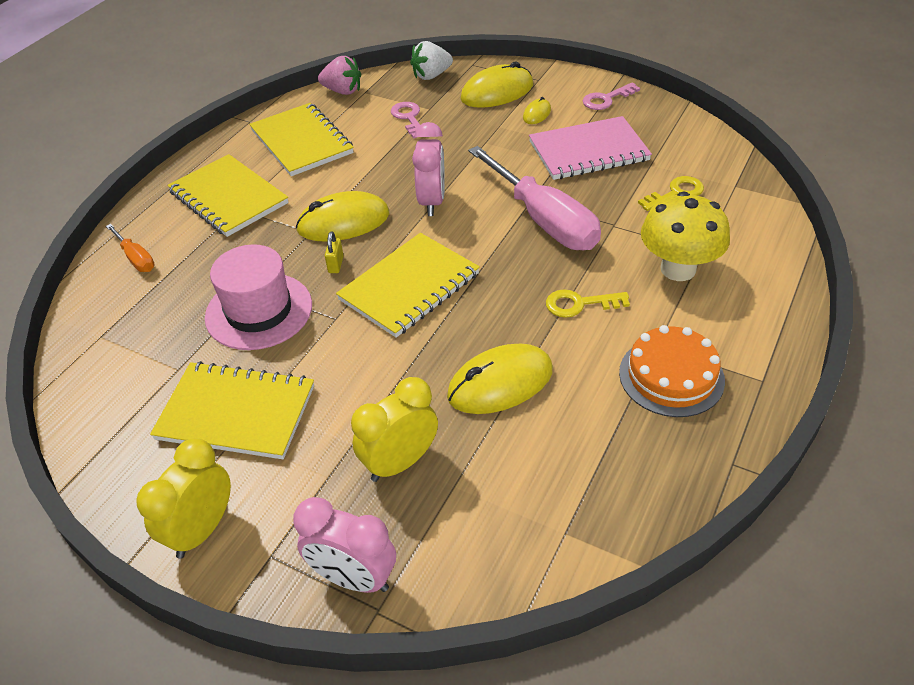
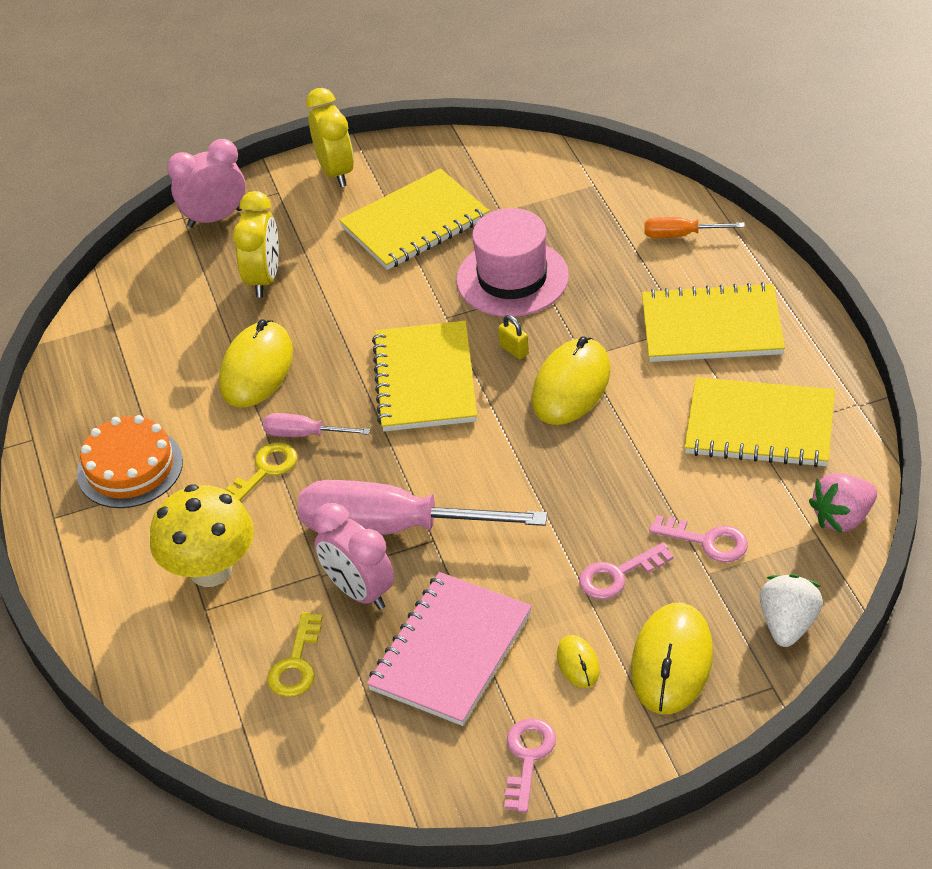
camera: 135 degrees right, 0 degrees up
(432, 202) = (524, 465): pink clock -> pink clock (359, 591)
(467, 131) = (618, 575): none -> pink key
(526, 309) = (304, 434): none -> pink screwdriver

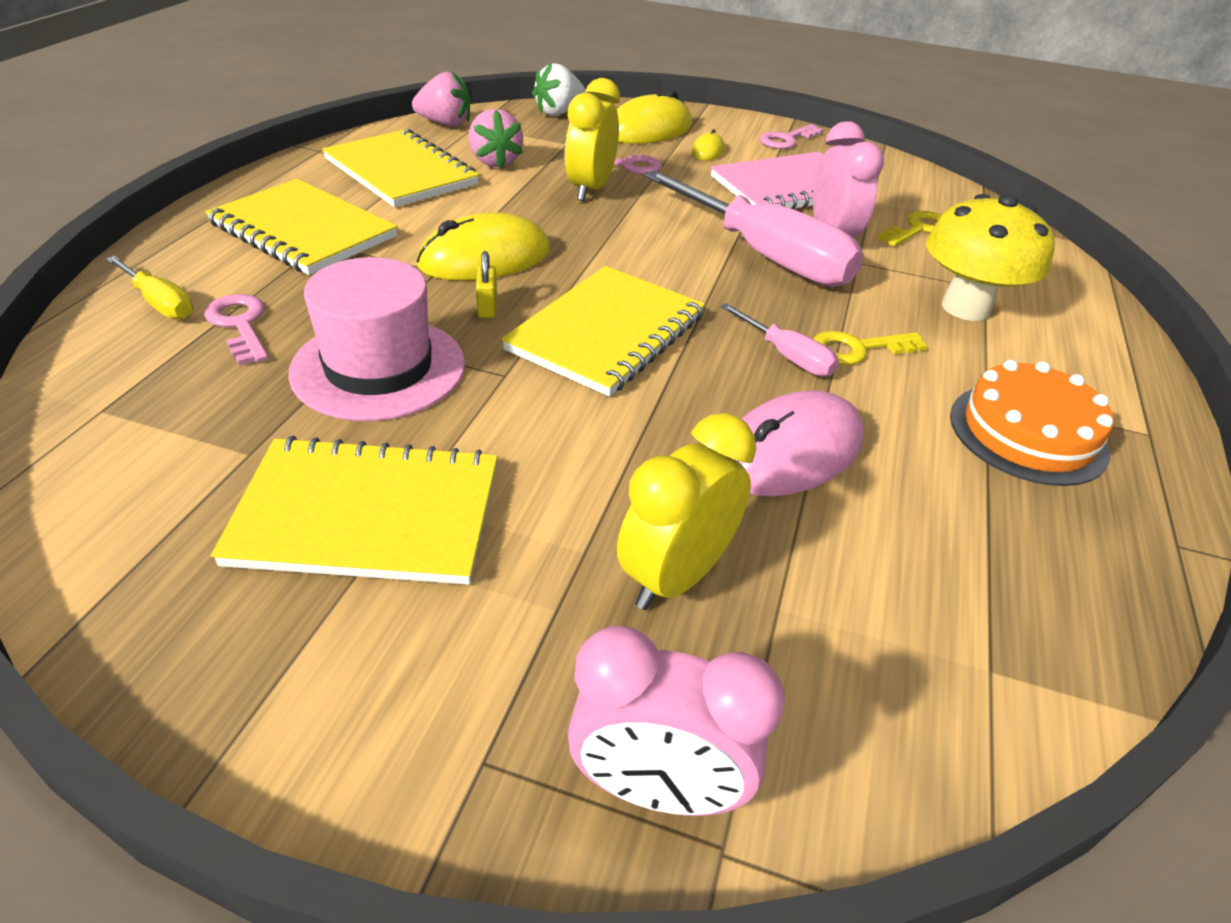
camera: 150 degrees left, 5 degrees down
(257, 368) = (790, 452): yellow mouse -> pink mouse
(336, 172) = (335, 724): yellow clock -> yellow clock (590, 189)
(681, 235) = (160, 303): orange screwdriver -> yellow screwdriver
(707, 541) = (543, 151): pink key -> pink key (240, 325)
(719, 494) = (495, 161): none -> pink strawberry

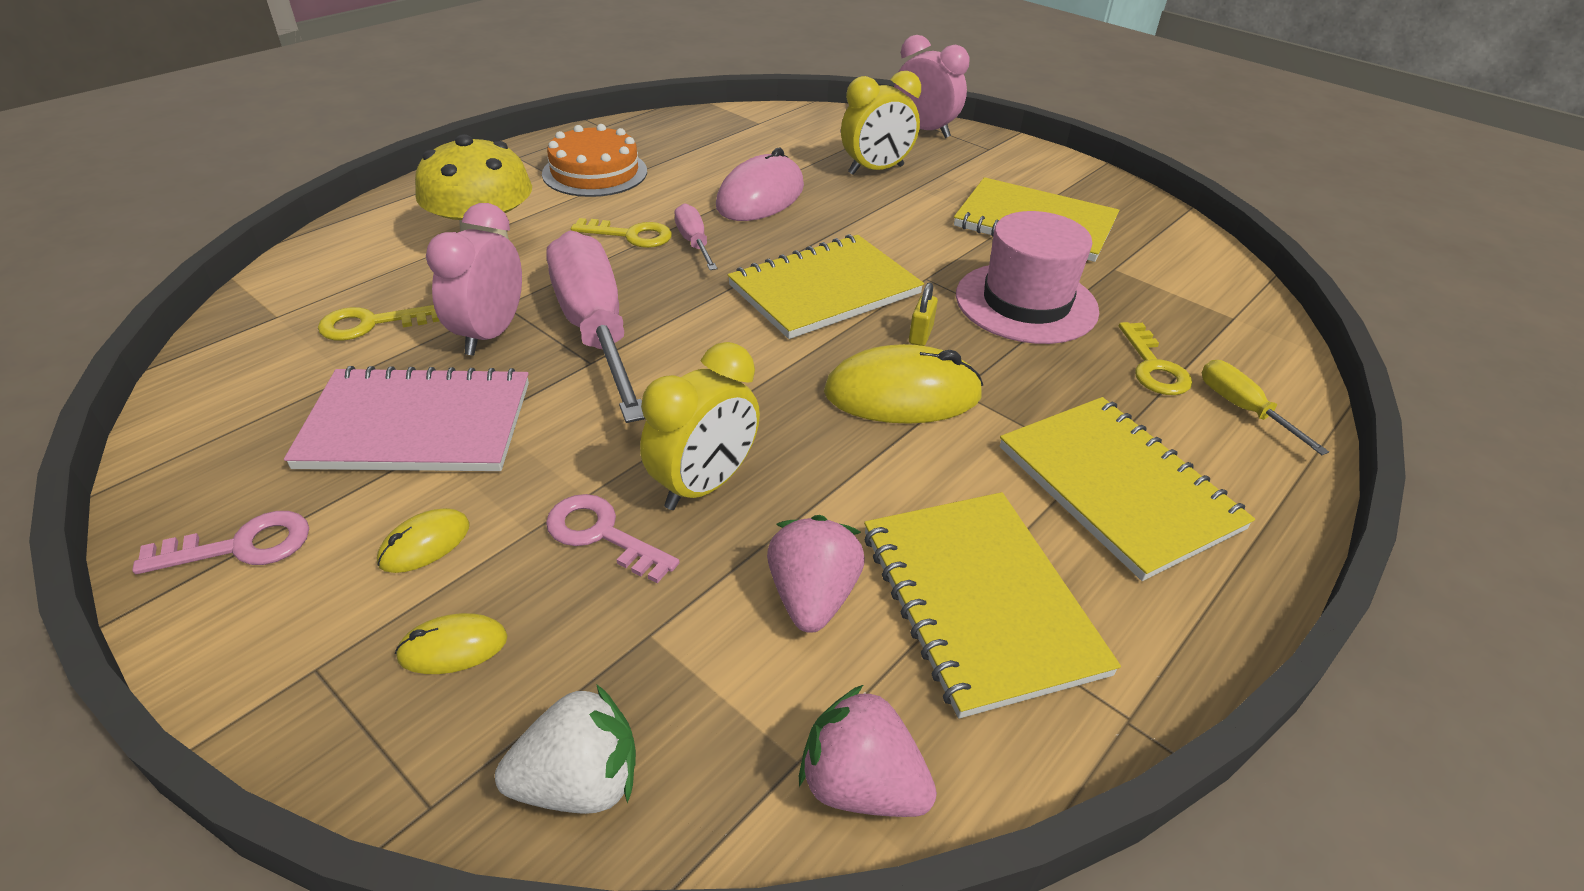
camera: 155 degrees left, 0 degrees up
(240, 325) = (1153, 367): pink key -> yellow key
(649, 130) = (453, 647): yellow mouse -> yellow mouse, size x0.49
(790, 452) = (760, 196): pink mouse -> pink mouse turned 45 degrees counterclockwise

